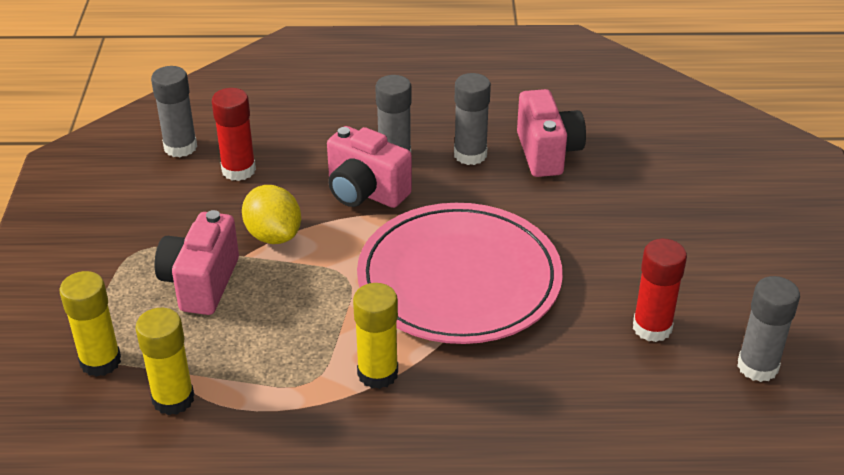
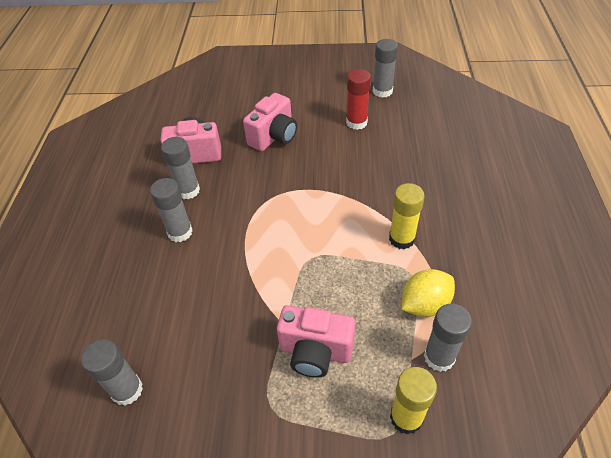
camera: 85 degrees left, 10 degrees up
(173, 399) = (439, 357): yellow glue stick -> grey glue stick
(238, 170) = (173, 337): red glue stick -> none
(273, 235) = (262, 305): yellow lemon -> yellow lemon (424, 304)
(365, 192) = (219, 249): pink camera -> pink camera (274, 137)
(459, 279) = (315, 199): pink plate -> none

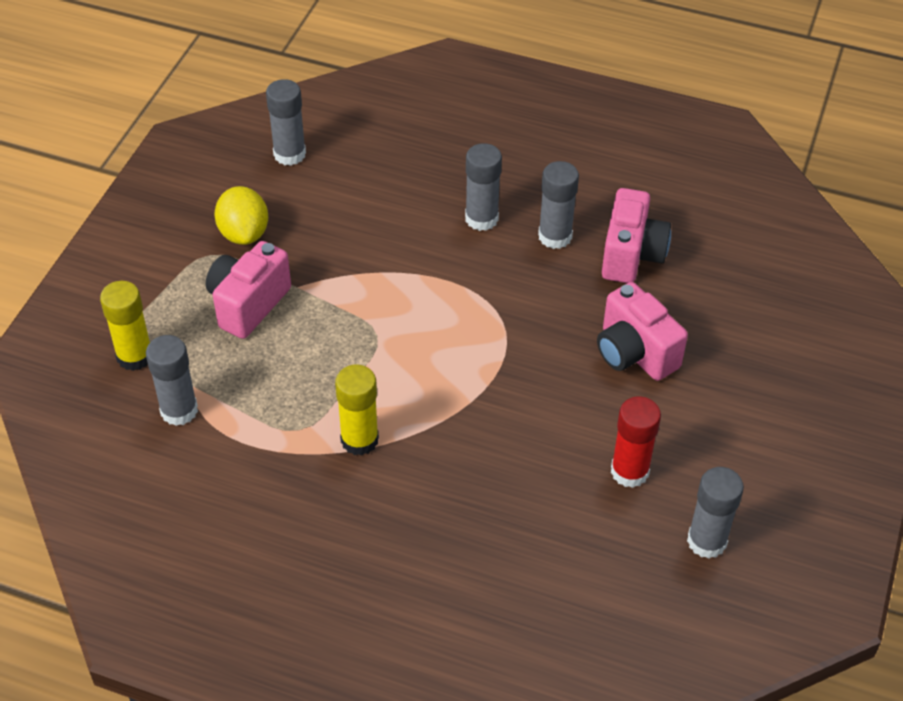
camera: 105 degrees right, 0 degrees up
(424, 304) = (250, 424): yellow lemon -> yellow lemon (244, 233)

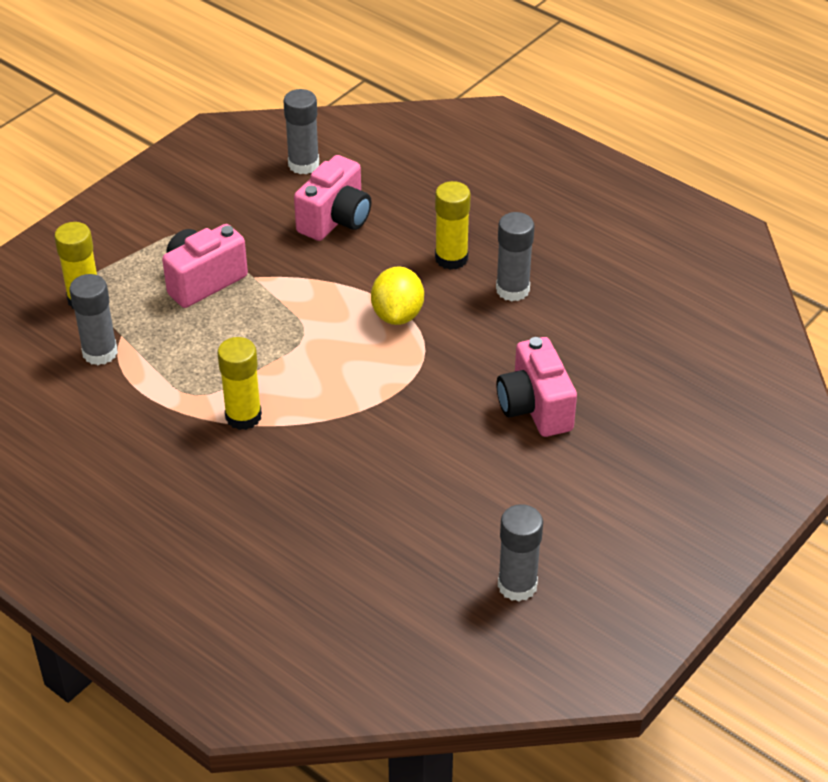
camera: 20 degrees right, 5 degrees down
(244, 233) = (229, 221): yellow lemon -> yellow lemon (397, 314)
(481, 218) = (451, 258): grey glue stick -> yellow glue stick
(629, 471) = (476, 507): red glue stick -> none
(631, 255) = (577, 323): pink camera -> pink camera (335, 220)

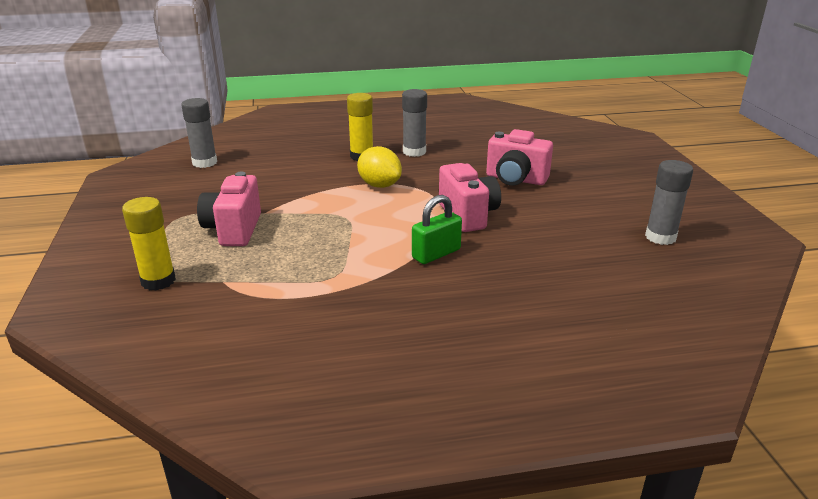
camera: 50 degrees left, 15 degrees down
(100, 352) = (223, 297): grey glue stick -> none
(243, 416) = (385, 267): yellow glue stick -> none
(301, 436) = (436, 254): none -> green padlock
(335, 220) = (268, 172): pink camera -> pink camera (468, 215)

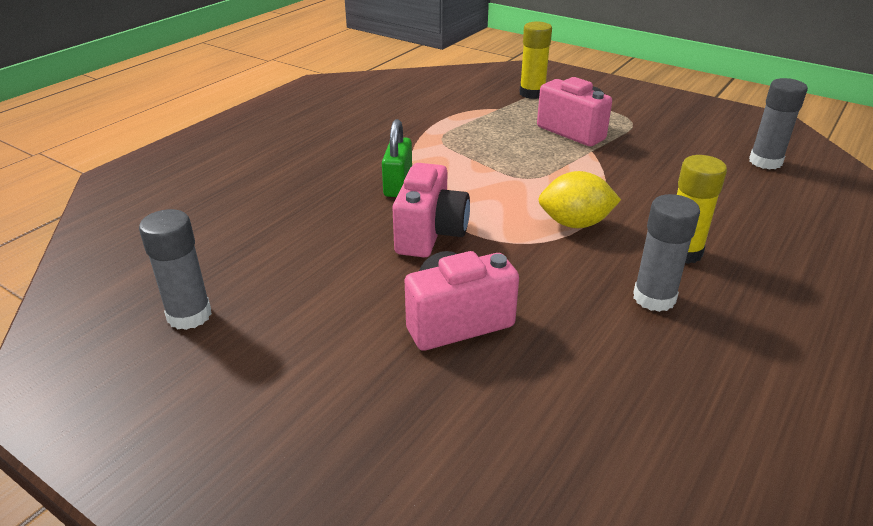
camera: 135 degrees right, 5 degrees up
(468, 215) = (430, 234): pink camera -> pink camera turned 105 degrees counterclockwise

